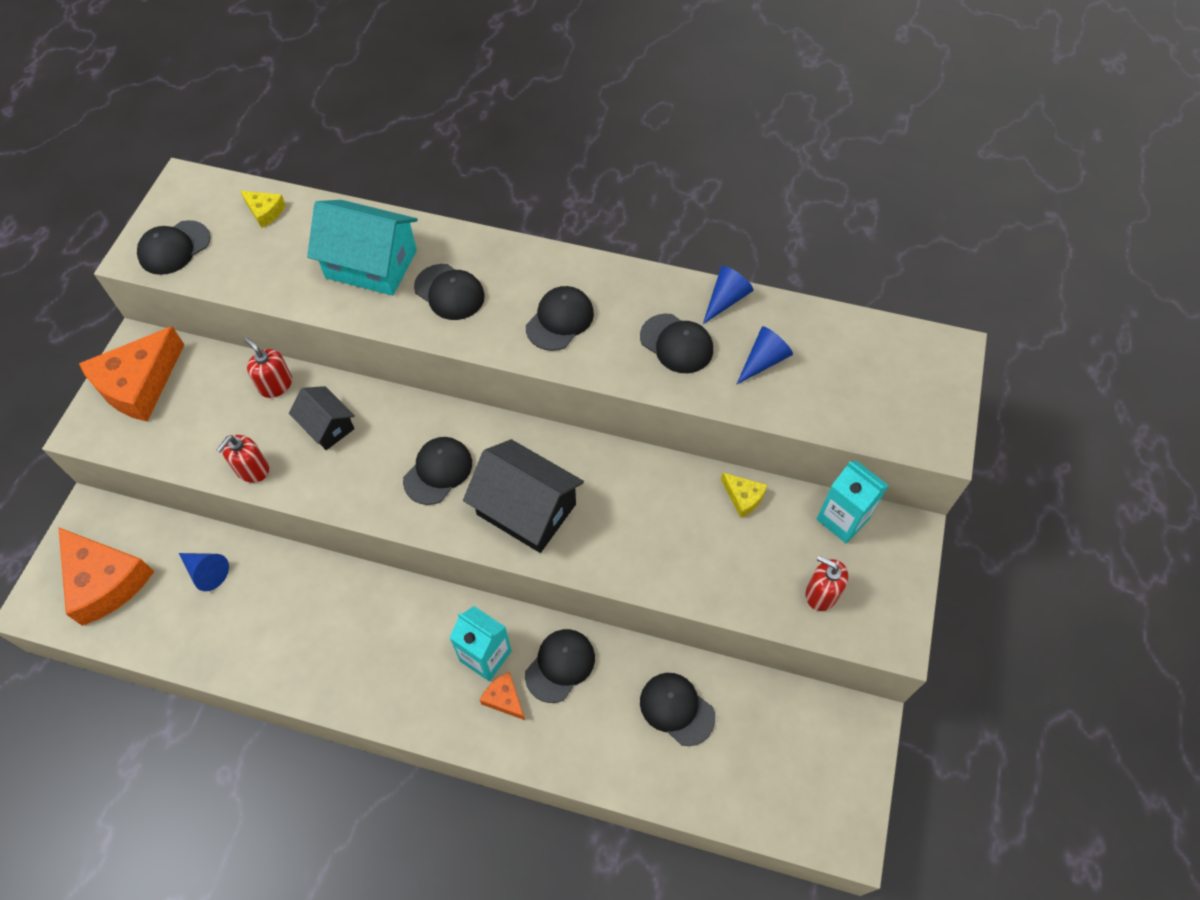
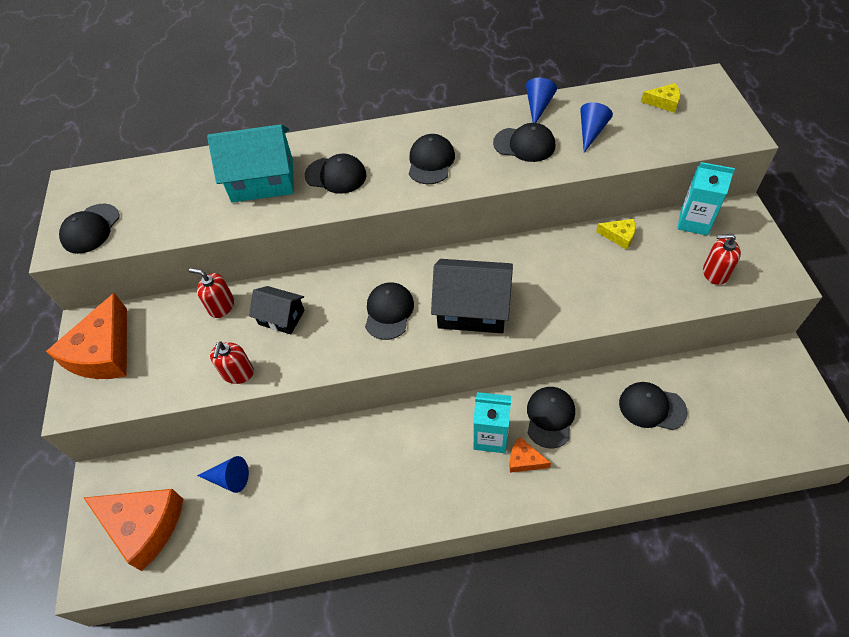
camera: 20 degrees left, 5 degrees down
(265, 212) = (153, 178): yellow cheese -> yellow cheese (664, 102)

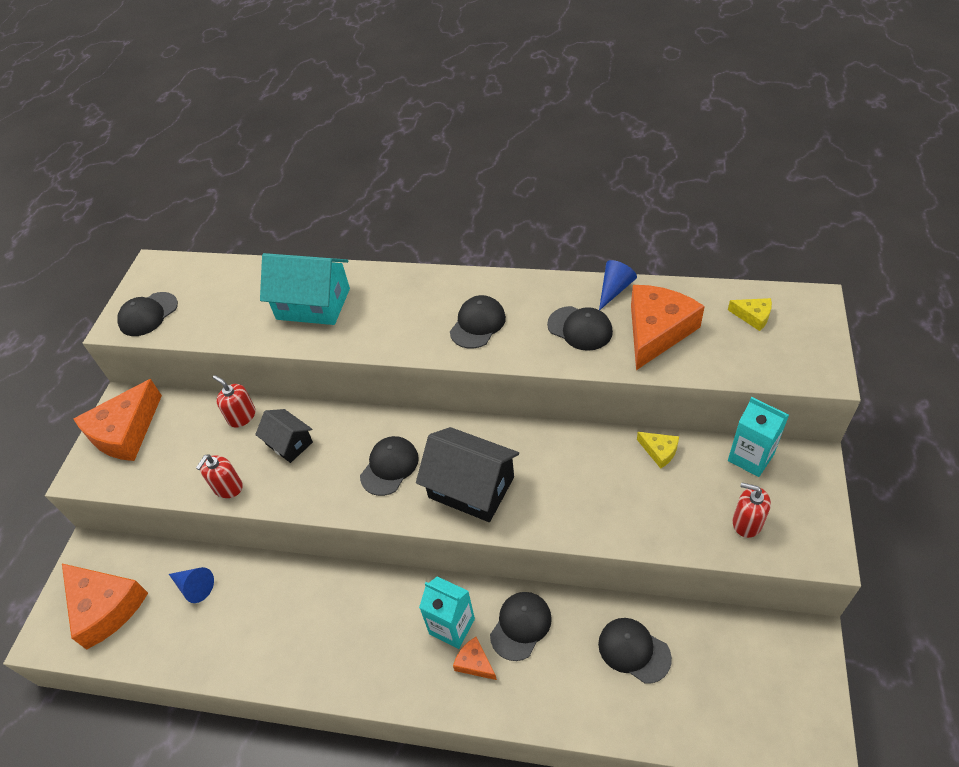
camera: 20 degrees right, 5 degrees down
(336, 175) = (381, 316): black cap -> none
(591, 132) = (657, 331): blue cone -> orange cheese

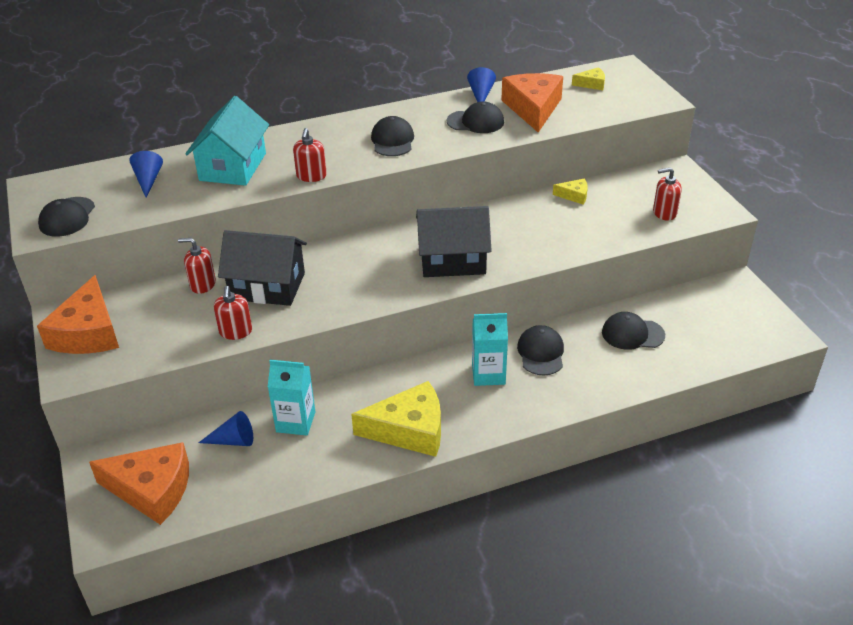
camera: 35 degrees left, 10 degrees down
(236, 294) = (148, 180): none -> blue cone
(289, 443) = (267, 286): black house -> black house, size x1.72
(313, 304) = (233, 167): turquoise house -> turquoise house turned 60 degrees counterclockwise
(336, 657) = (409, 430): none -> yellow cheese
(369, 344) = (311, 176): none -> red soap dispenser
(389, 467) = (373, 271): black cap -> none
(474, 663) = (524, 387): orange cheese -> none
(750, 457) = (638, 179): turquoise carton -> turquoise carton (295, 422)

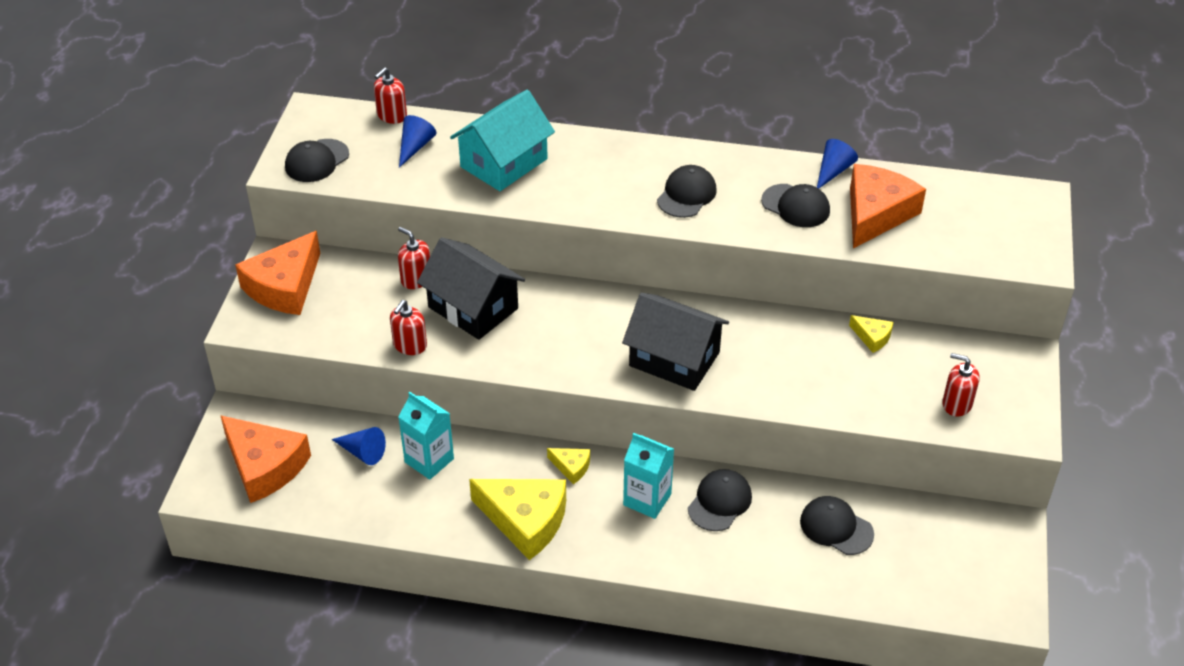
camera: 30 degrees right, 5 degrees up
(311, 176) = (570, 206): red soap dispenser -> red soap dispenser (392, 115)
(591, 84) = (976, 206): yellow cheese -> yellow cheese (571, 467)

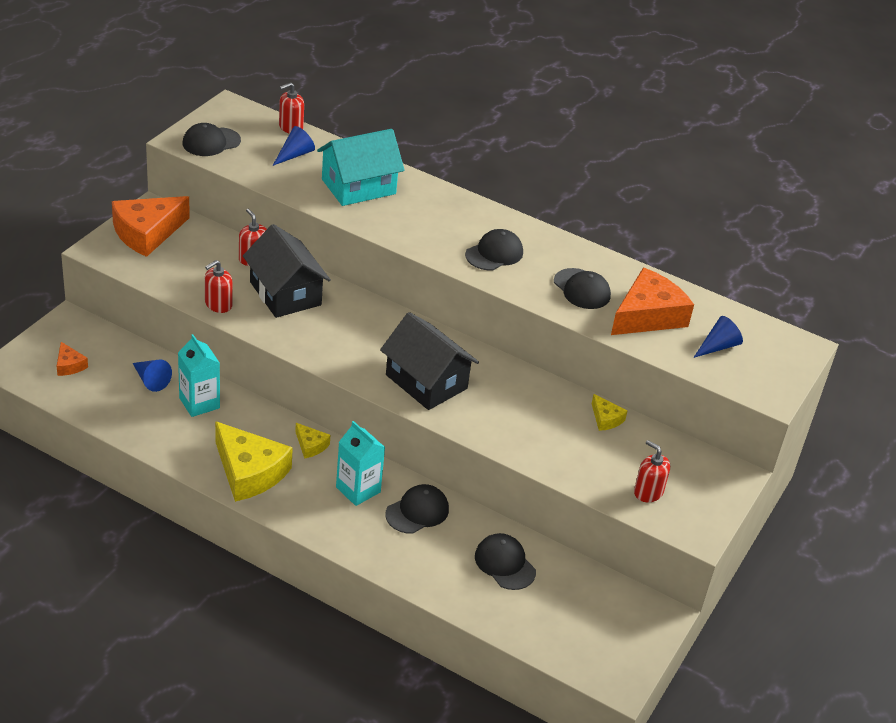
camera: 15 degrees right, 5 degrees down
(264, 466) = (69, 365): orange cheese -> orange cheese, size x0.46
(833, 171) = (631, 273): blue cone -> blue cone (718, 346)

